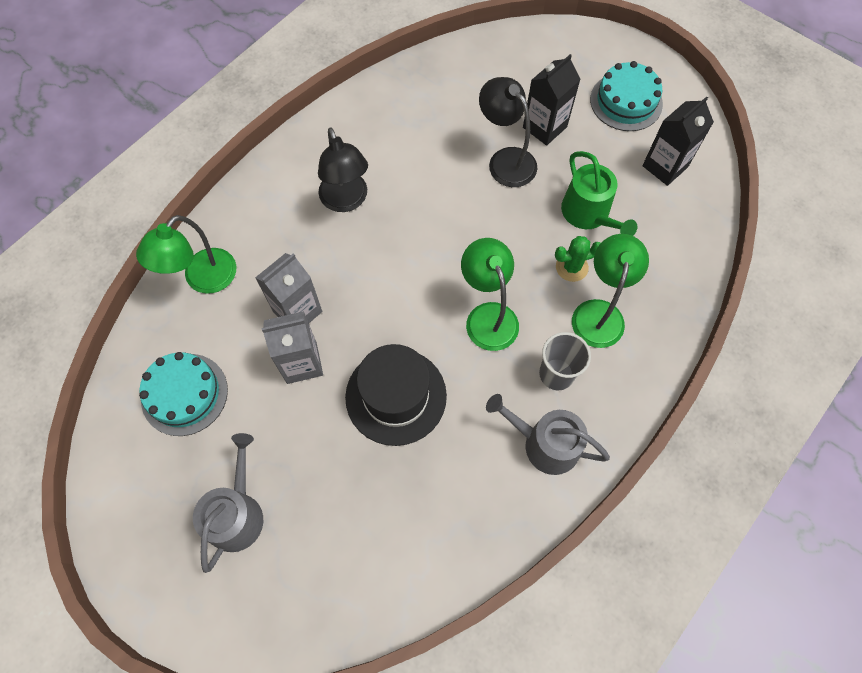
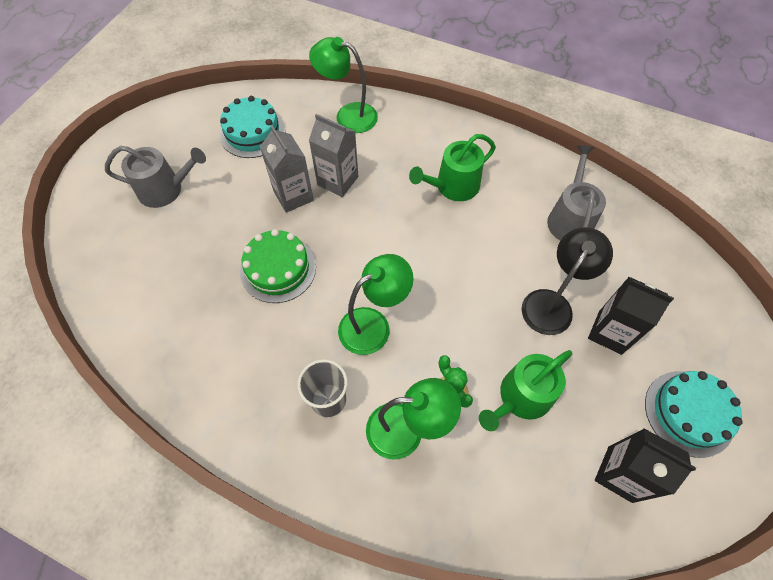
camera: 75 degrees right, 5 degrees down
(346, 201) = (453, 186): black lamp -> green watering can
(396, 396) = (278, 269): black hat -> green cake
(544, 444) = (255, 402): grey watering can -> grey watering can (569, 219)

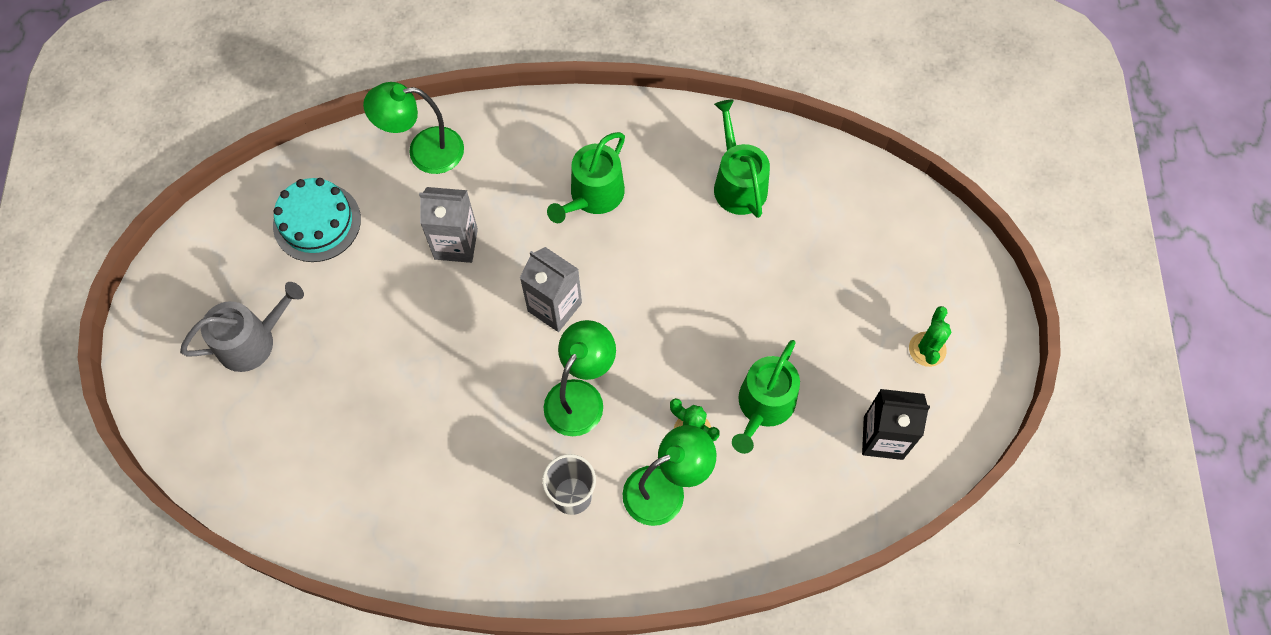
camera: 25 degrees left, 5 degrees up
(278, 269) = (443, 380): green cake -> none
(293, 196) = (413, 284): grey carton -> grey carton (554, 307)
(552, 303) = (756, 291): black lamp -> none
(569, 219) = (738, 183): grey watering can -> green watering can
(610, 332) = (825, 298): black carton -> none
(689, 413) = (927, 349): turquoise cake -> green cactus

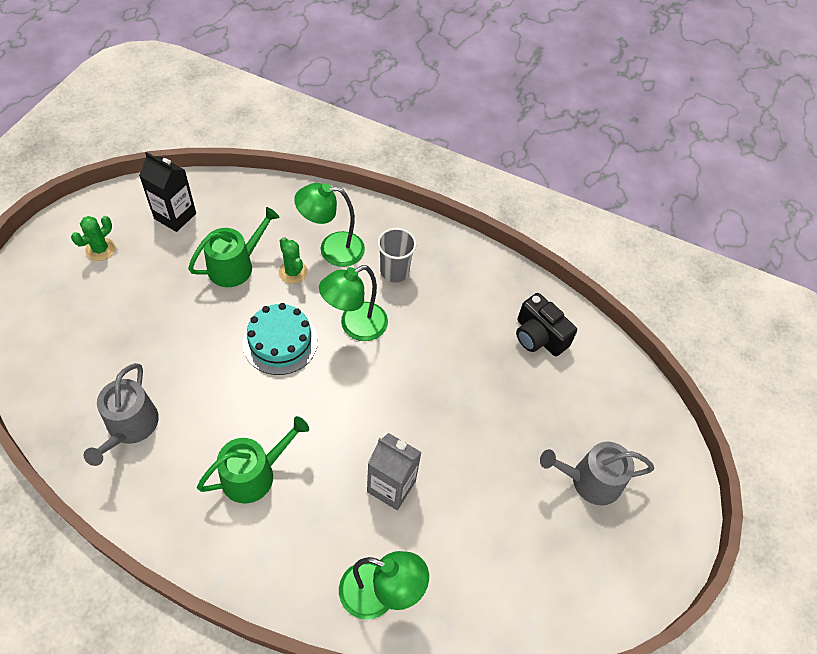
camera: 160 degrees left, 10 degrees down
(317, 222) = (505, 567): turquoise cake -> turquoise cake (280, 342)
(358, 490) = (539, 336): none -> black camera
(554, 307) = (338, 396): grey carton -> none
(738, 183) = (130, 427): green watering can -> grey watering can

